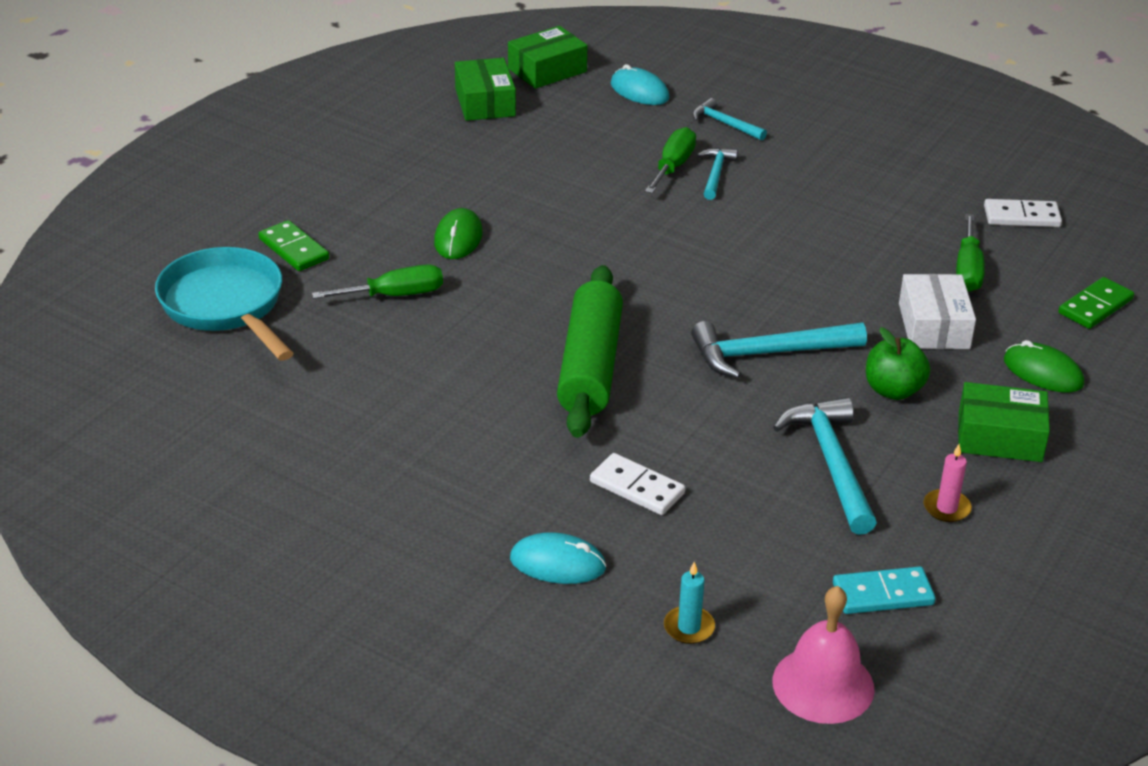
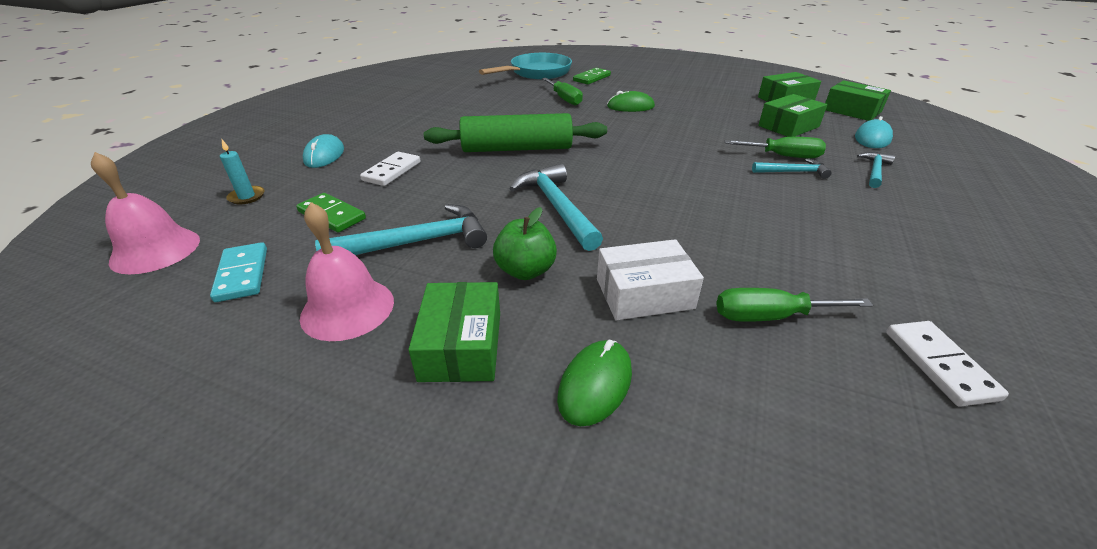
camera: 80 degrees right, 0 degrees up
(584, 133) = (788, 126): none -> green box
(946, 508) = (347, 308): pink candle -> pink bell
(1095, 306) = (781, 447): green domino -> green domino (332, 215)

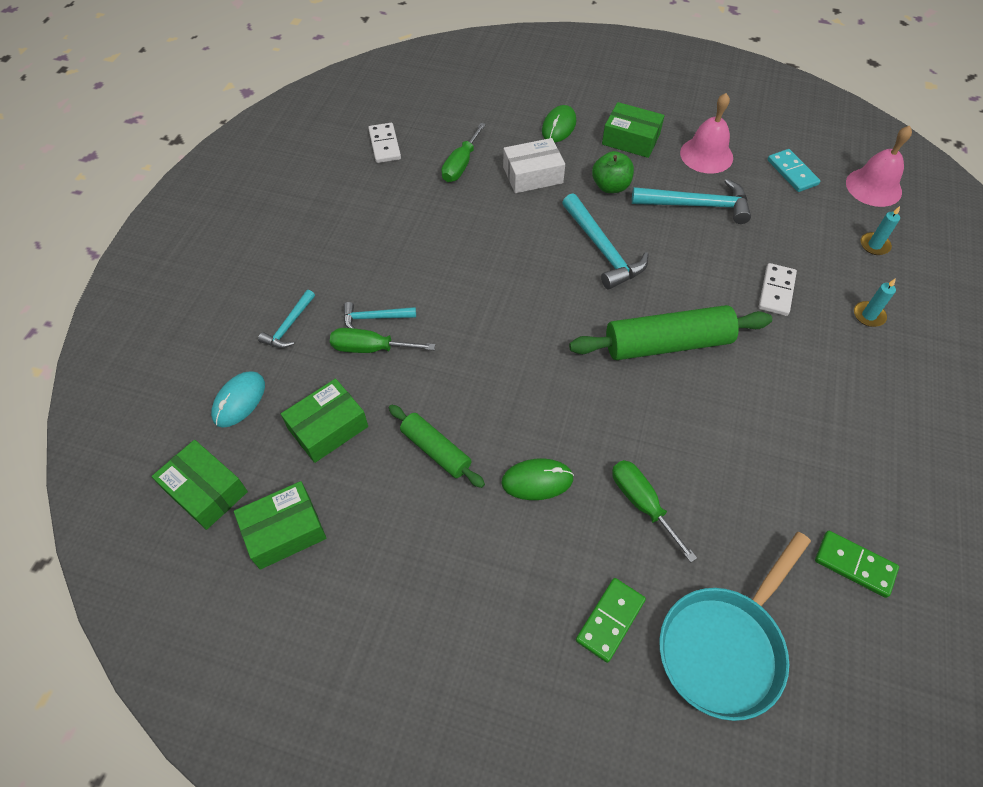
camera: 175 degrees right, 20 degrees up
(324, 155) = (868, 315): turquoise mouse -> turquoise candle
(332, 215) = (781, 228): green domino -> green domino (854, 565)
(416, 242) = (697, 205): turquoise hammer -> turquoise hammer turned 150 degrees counterclockwise
(461, 345) = (630, 139): green box -> green box turned 60 degrees counterclockwise
(702, 117) = (436, 450): none -> green rolling pin
(770, 316) = (461, 165): green screwdriver -> green screwdriver turned 120 degrees clockwise

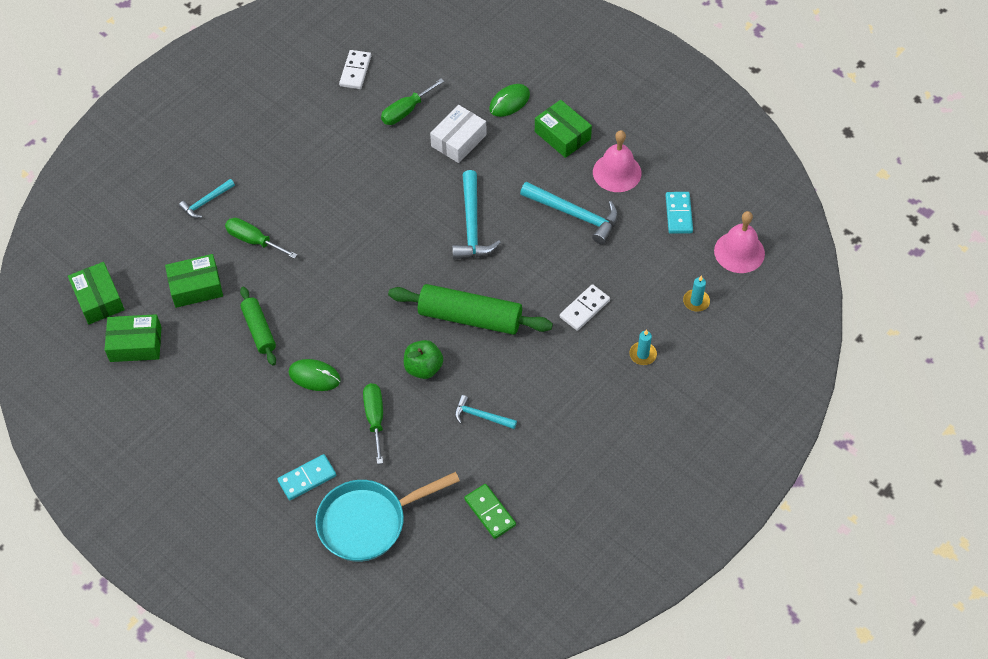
camera: 25 degrees right, 0 degrees up
(239, 400) = (147, 245): turquoise mouse -> none
(374, 318) = (269, 218): turquoise hammer -> turquoise hammer (481, 416)
(533, 175) = (458, 140): white box -> white box turned 60 degrees counterclockwise
(610, 186) = (515, 173): green apple -> green apple (423, 368)
(610, 620) = (307, 478): green domino -> turquoise domino

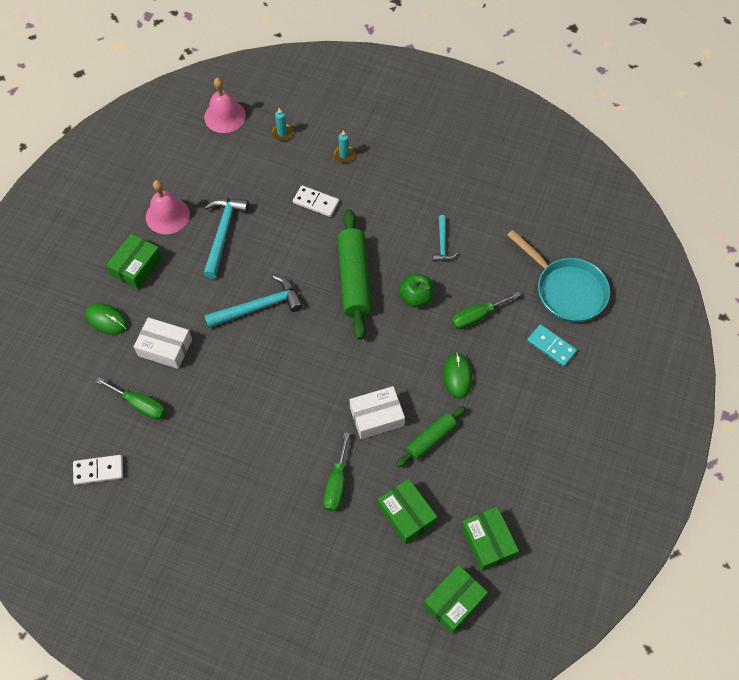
camera: 110 degrees left, 5 degrees up
(206, 202) = (306, 549): turquoise hammer -> none
(304, 292) = (376, 416): none -> white box
(490, 512) = (520, 214): green domino -> none
(679, 214) = (199, 162): turquoise domino -> none

